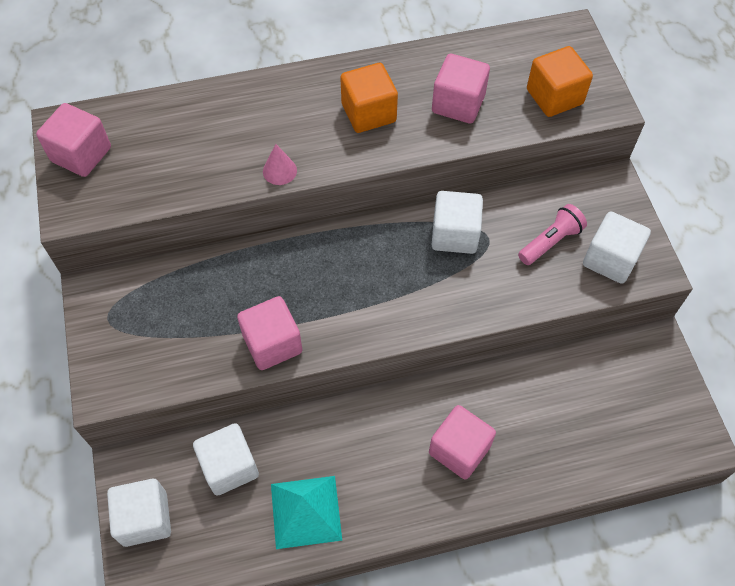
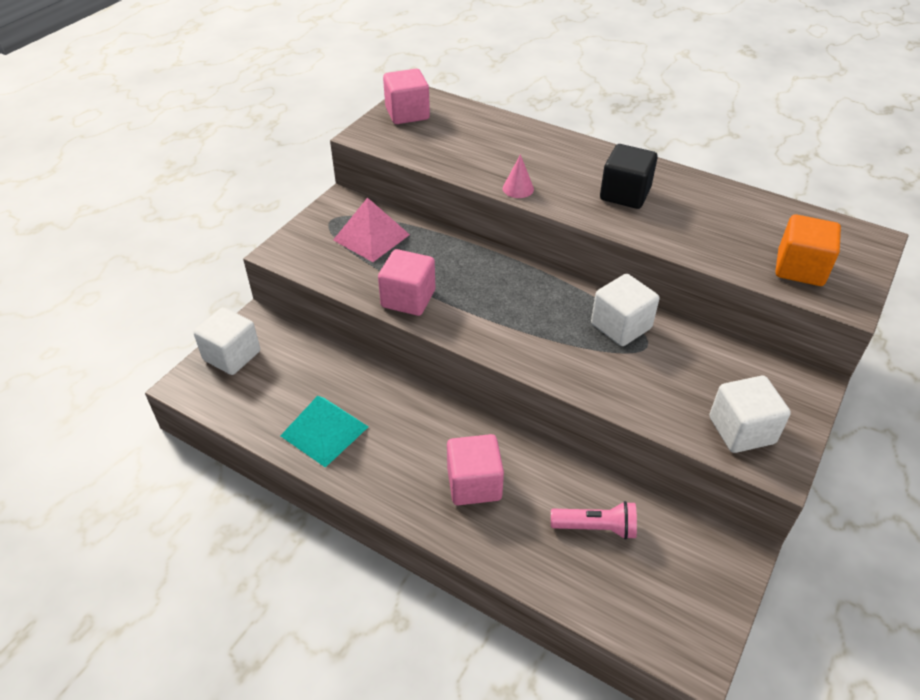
camera: 45 degrees right, 15 degrees down
(168, 307) = (371, 237): none -> pink pyramid
(229, 467) = (312, 368): white cube -> none
(368, 113) = (625, 194): orange cube -> black cube
(458, 104) = (705, 227): pink cube -> none
(550, 241) = (699, 382): pink flashlight -> pink flashlight (596, 527)

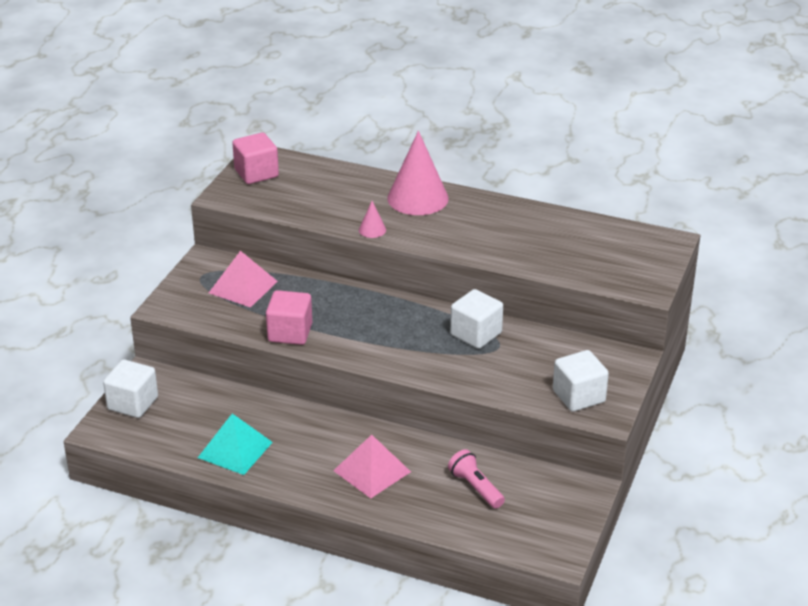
camera: 10 degrees left, 10 degrees down
(474, 484) = (372, 471): pink cube -> pink pyramid
(575, 157) = (417, 198): none -> pink cone
(596, 527) = (475, 488): pink flashlight -> pink flashlight turned 120 degrees counterclockwise
(625, 194) = (465, 225): black cube -> none
(800, 268) = (612, 269): orange cube -> none

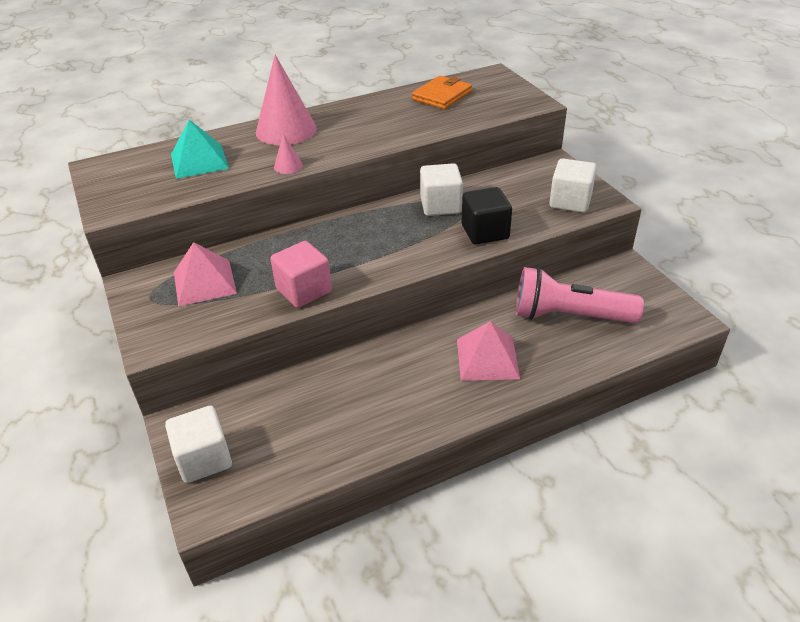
camera: 45 degrees left, 5 degrees up
(235, 449) = (360, 425): turquoise pyramid -> turquoise pyramid (199, 161)
(256, 173) = (115, 179): pink cube -> none
(471, 374) = (485, 232): none -> black cube
(475, 488) = (569, 316): pink flashlight -> pink flashlight, size x1.80
(585, 237) = (442, 96): none -> orange wallet

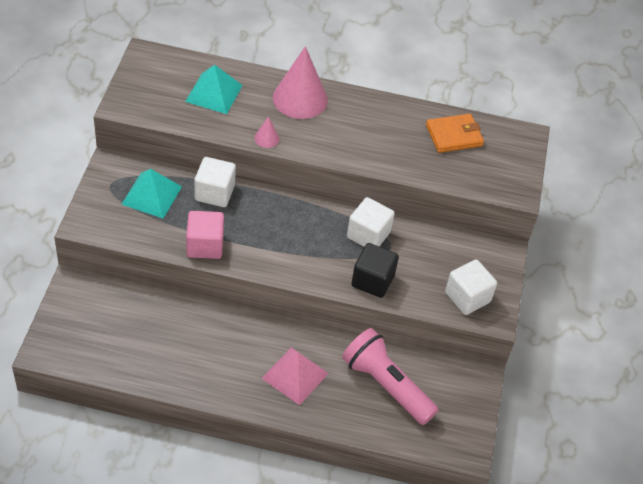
camera: 30 degrees right, 10 degrees up
(204, 282) = (151, 195): pink pyramid -> turquoise pyramid
(204, 459) = (67, 319): white cube -> white cube (214, 193)

